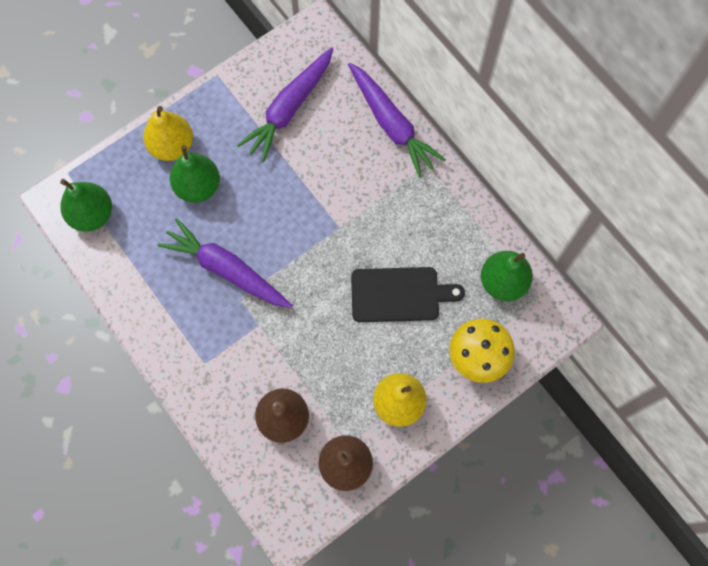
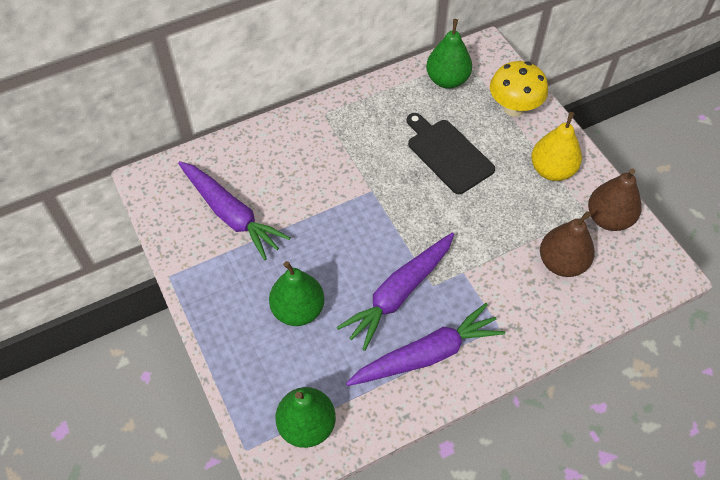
camera: 80 degrees left, 15 degrees down
(172, 146) = (242, 330): yellow pear -> none
(391, 124) = (273, 134): purple carrot -> purple carrot (427, 355)
(399, 294) = (448, 154): black cutting board -> black cutting board turned 45 degrees counterclockwise

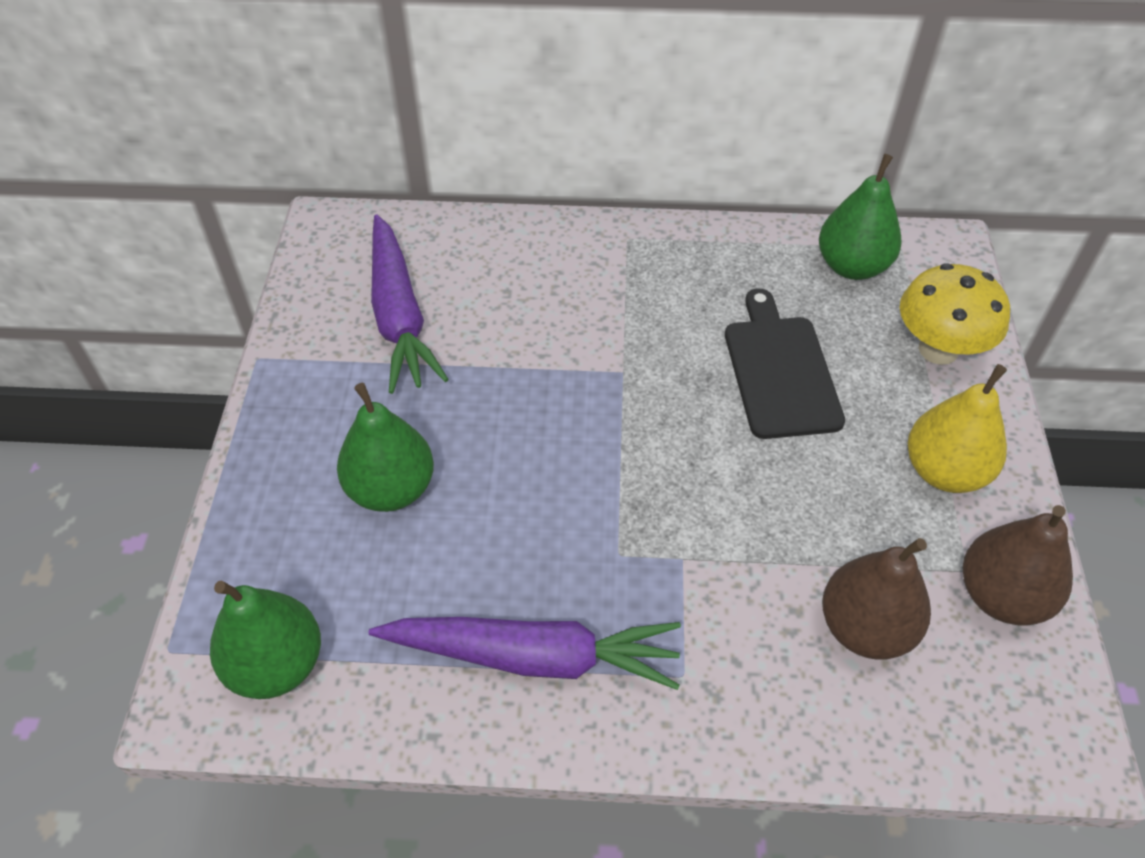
camera: 30 degrees right, 5 degrees down
(399, 293) = (557, 540): purple carrot -> none

